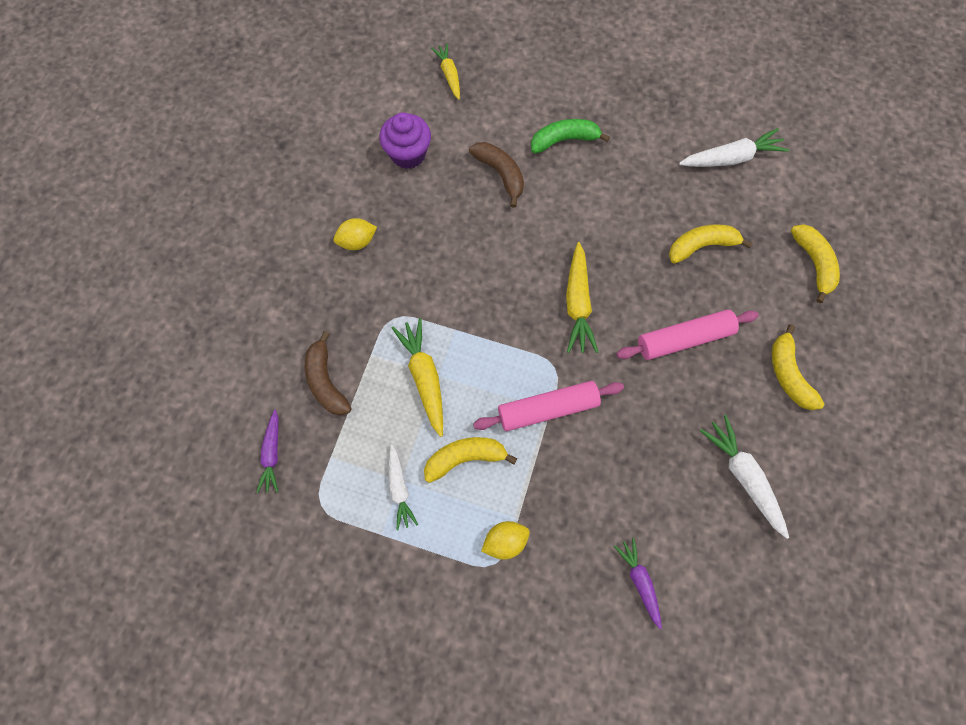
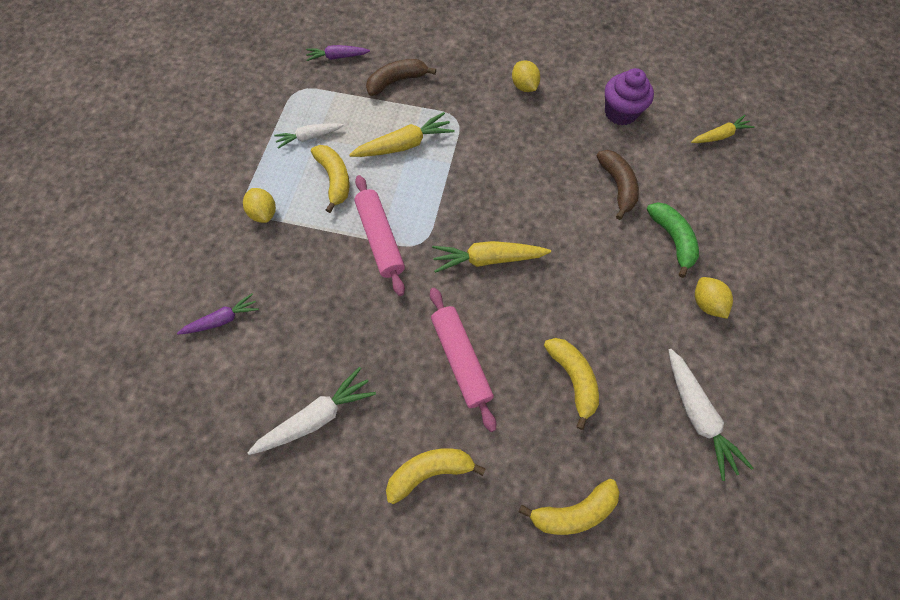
camera: 85 degrees right, 5 degrees down
(500, 174) = (617, 186): brown banana -> brown banana turned 60 degrees counterclockwise
(630, 128) = (706, 303): none -> yellow lemon

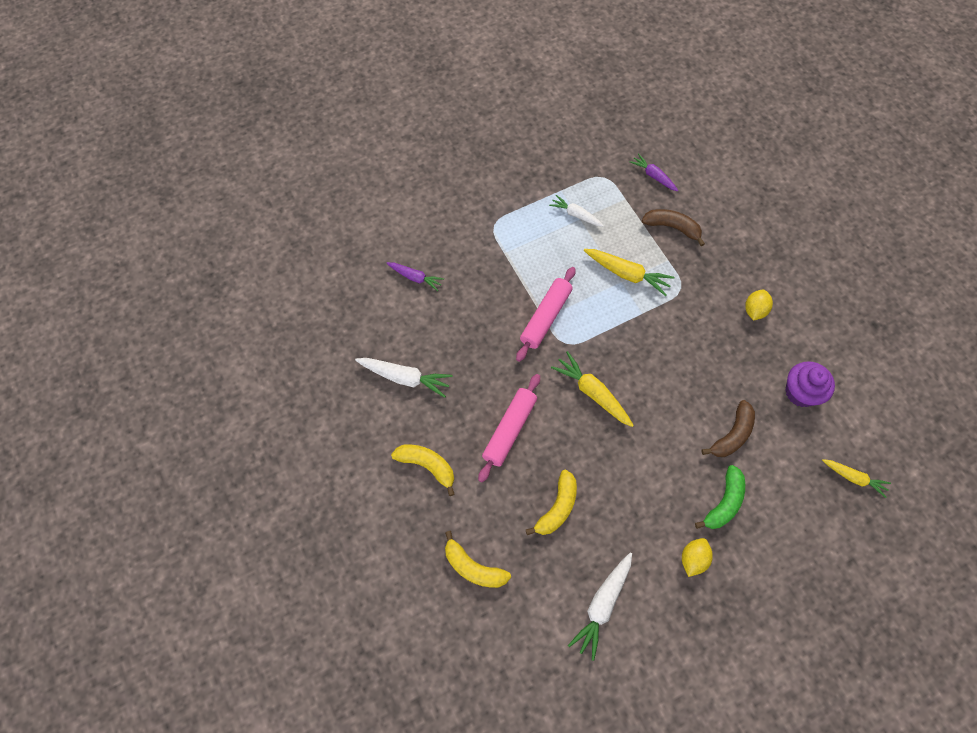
camera: 50 degrees right, 0 degrees up
(264, 213) = (499, 238): yellow lemon -> none
(334, 179) = (561, 256): yellow banana -> none

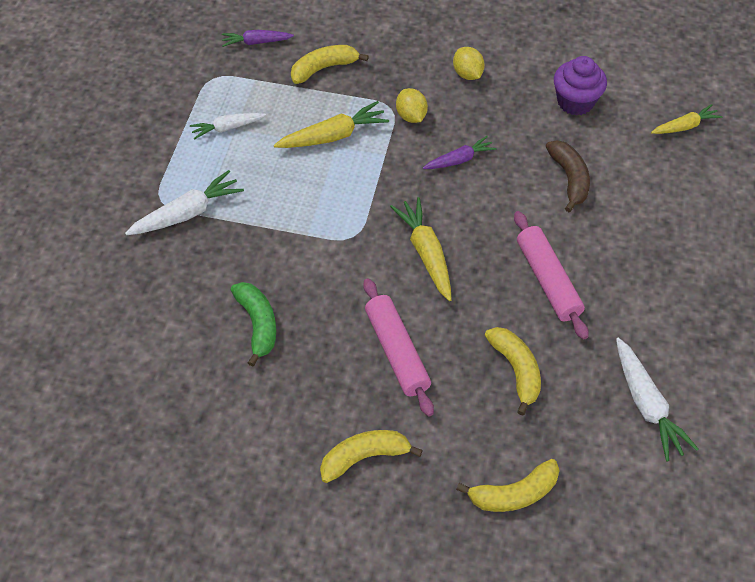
camera: 50 degrees left, 10 degrees down
(405, 378) = (245, 406): white carrot -> white carrot (187, 213)
(415, 277) = (140, 312): purple carrot -> purple carrot (459, 159)
(546, 317) = (309, 232): pink rolling pin -> pink rolling pin (548, 280)
(592, 393) = (426, 253): yellow carrot -> yellow carrot turned 75 degrees clockwise
(672, 227) = (324, 68): brown banana -> yellow banana
(693, 559) = (661, 297): yellow lemon -> yellow lemon (411, 116)
(724, 502) = (627, 233): green banana -> green banana (258, 324)

